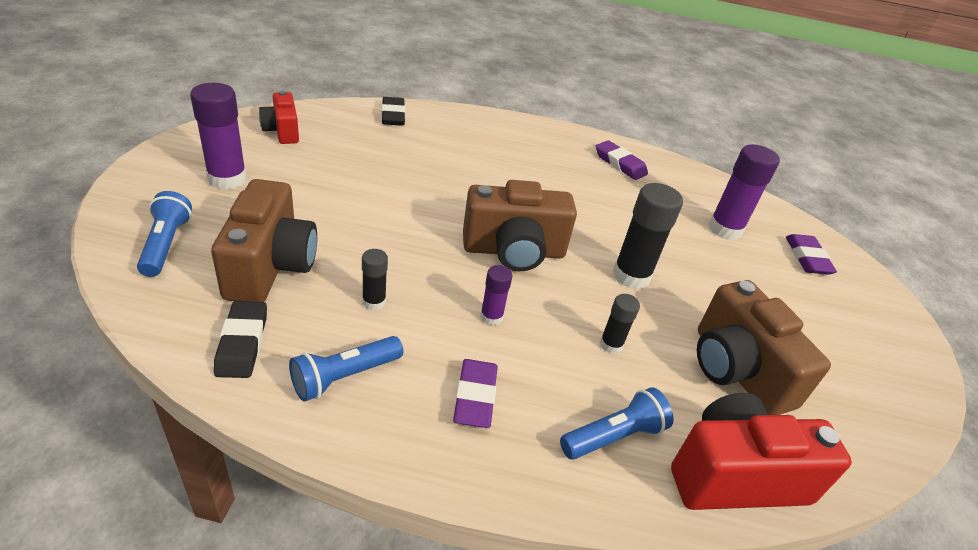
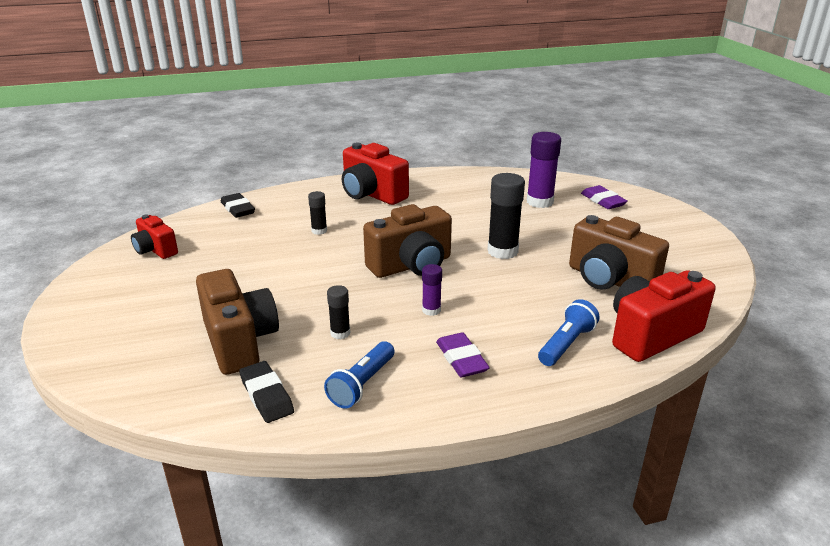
camera: 20 degrees left, 10 degrees down
(166, 244) = (137, 359): blue flashlight -> none
(227, 179) = (142, 298): purple glue stick -> none
(539, 148) = (372, 194): none -> red camera
(611, 344) = (523, 295): black glue stick -> black glue stick (319, 231)
(620, 164) = (438, 185): purple eraser -> none

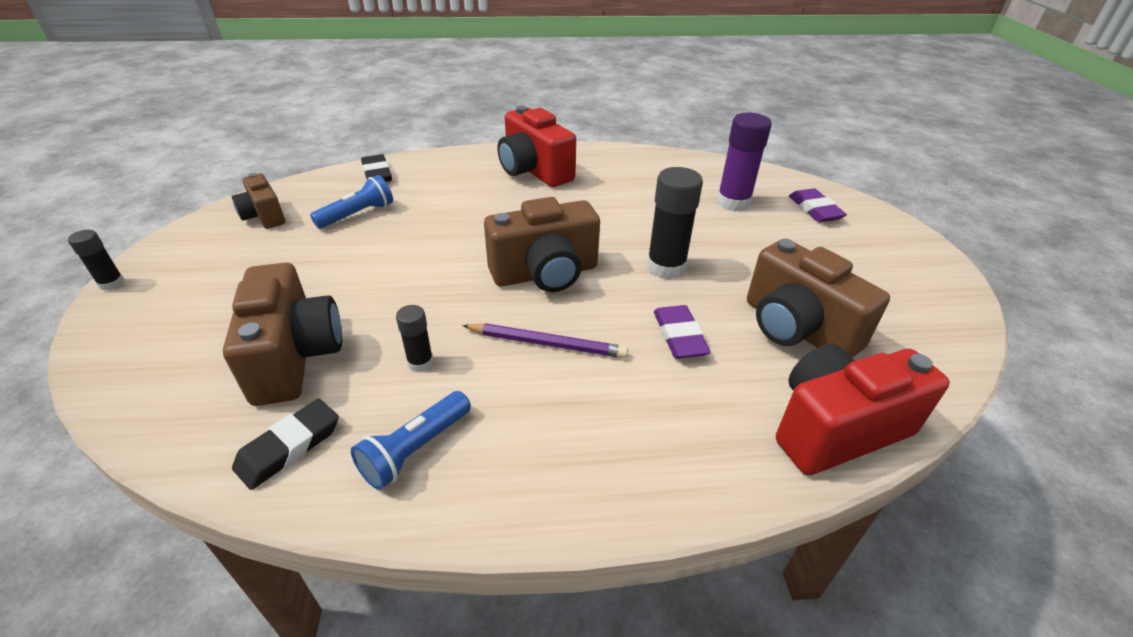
camera: 10 degrees right, 10 degrees up
(155, 250) = (264, 216): red camera -> brown camera
(266, 395) = (289, 447): black eraser -> black eraser turned 60 degrees clockwise
(319, 231) = (455, 212): black glue stick -> black glue stick (112, 283)
(431, 310) = (547, 344): purple glue stick -> purple pencil
(461, 359) = (559, 429): purple eraser -> purple eraser (679, 336)
(566, 344) = (710, 426): blue flashlight -> blue flashlight (358, 214)

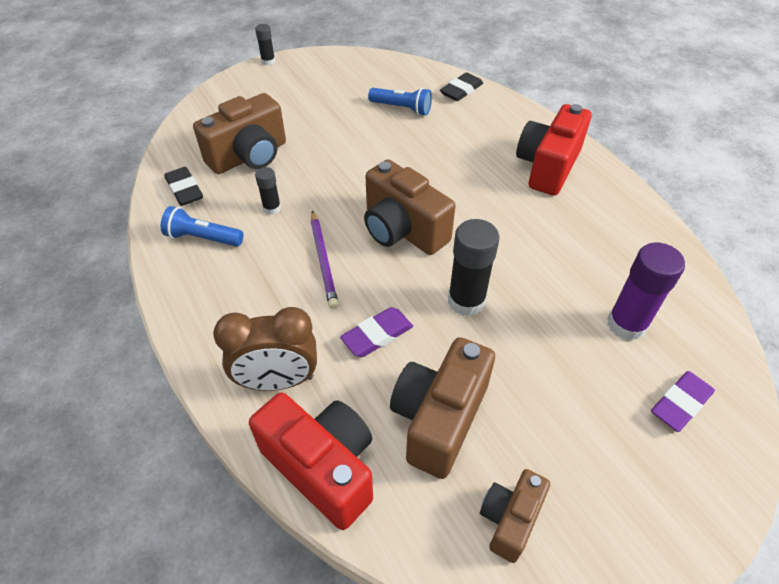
camera: 65 degrees right, 10 degrees up
(264, 216) = (367, 73): brown camera -> brown camera (509, 519)
(289, 447) = (184, 190): black eraser -> black eraser turned 45 degrees clockwise
(709, 435) = (278, 381): none -> brown clock

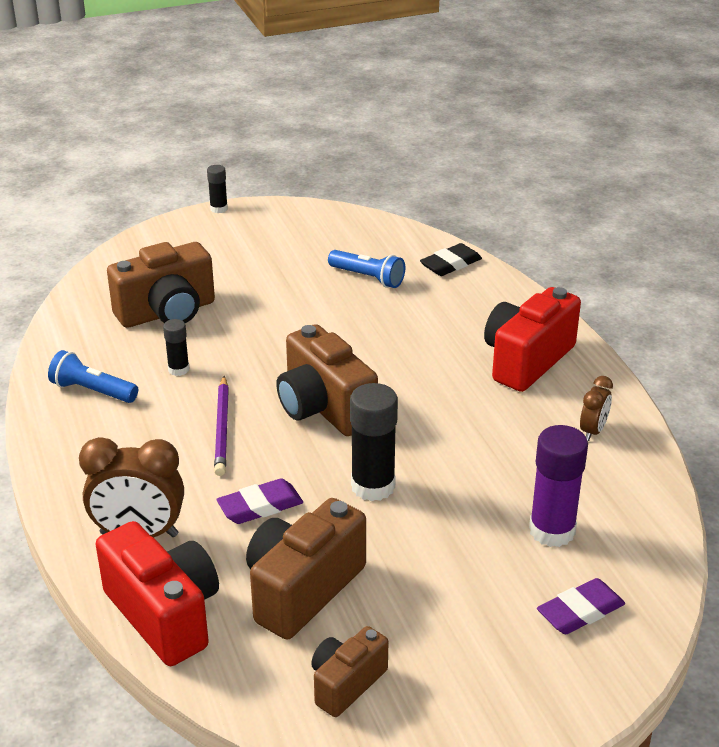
camera: 10 degrees right, 15 degrees down
(184, 190) = (84, 340): black eraser -> none
(622, 224) = (593, 431): none -> brown clock

